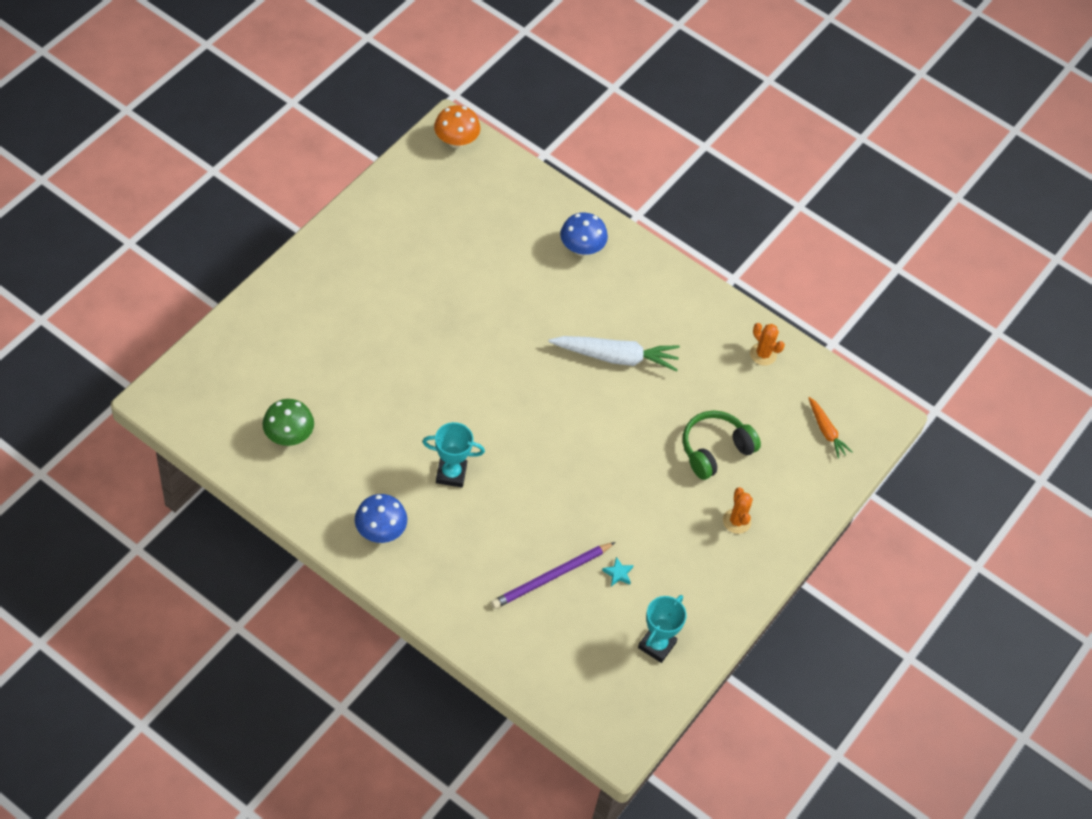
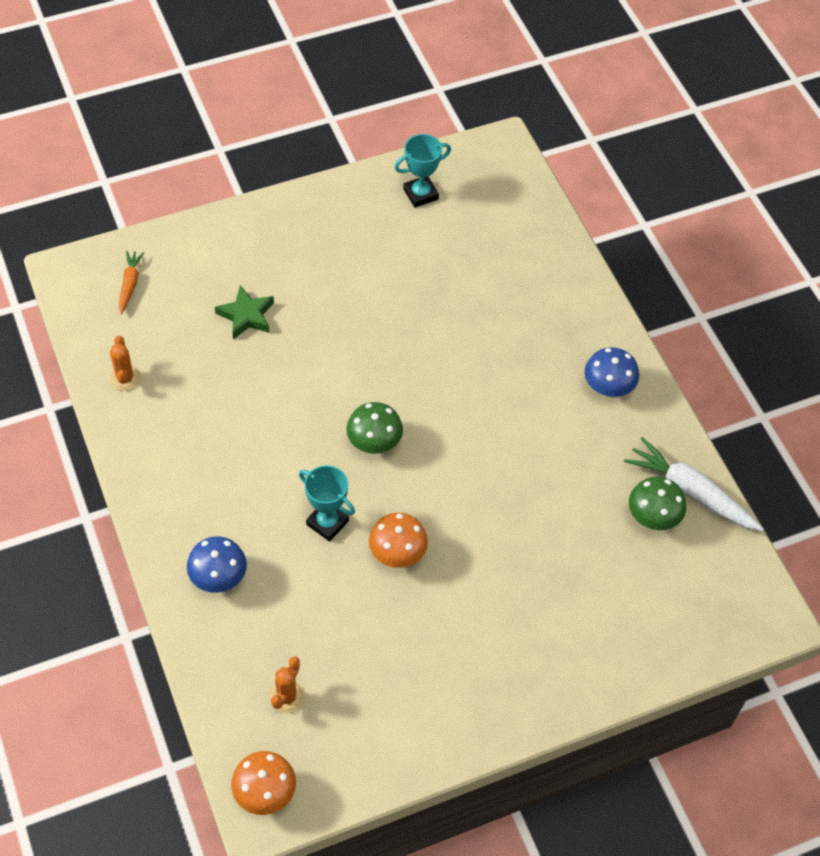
camera: 145 degrees left, 0 degrees up
(451, 474) = (511, 408): turquoise trophy -> turquoise trophy (327, 523)
(468, 320) = (397, 554): none -> orange mushroom
(540, 393) = (374, 443): none -> green mushroom
(551, 577) = (475, 282): purple pencil -> none
(616, 357) = (272, 443): white carrot -> white carrot (690, 492)
(618, 573) = (414, 258): turquoise star -> none
(715, 450) = (246, 316): green headphones -> green star
(736, 521) = (277, 251): orange cactus -> orange cactus (287, 697)

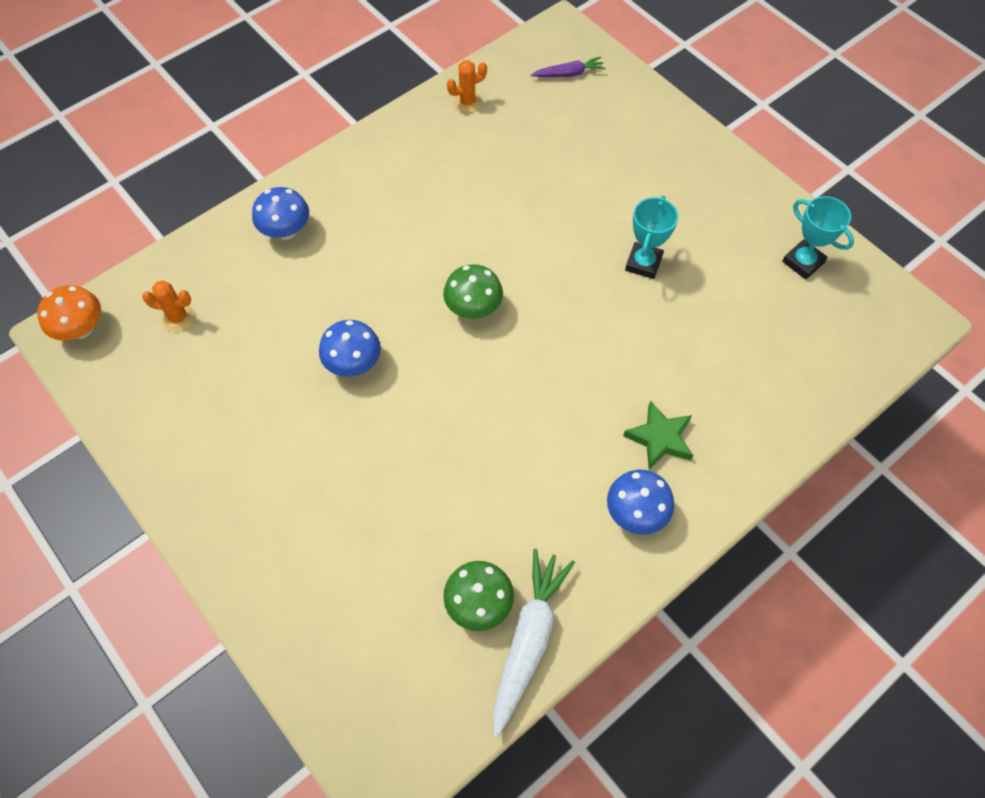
camera: 75 degrees right, 5 degrees up
(130, 284) = (569, 74): orange carrot -> purple carrot
(246, 316) = (575, 165): green star -> green star (660, 438)
(327, 523) = (370, 296): turquoise trophy -> turquoise trophy (643, 263)
(397, 554) = (353, 363): orange mushroom -> blue mushroom

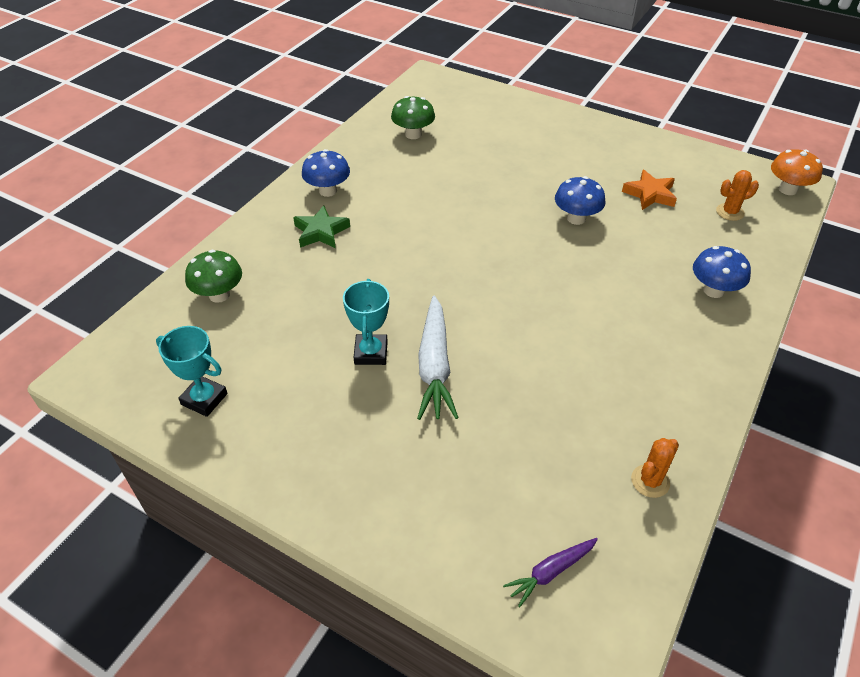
camera: 160 degrees right, 15 degrees down
(242, 373) = (650, 194): none -> orange star
(473, 308) = (508, 276): green mushroom -> green mushroom (219, 295)
(528, 640) = (377, 128): white carrot -> white carrot (435, 366)

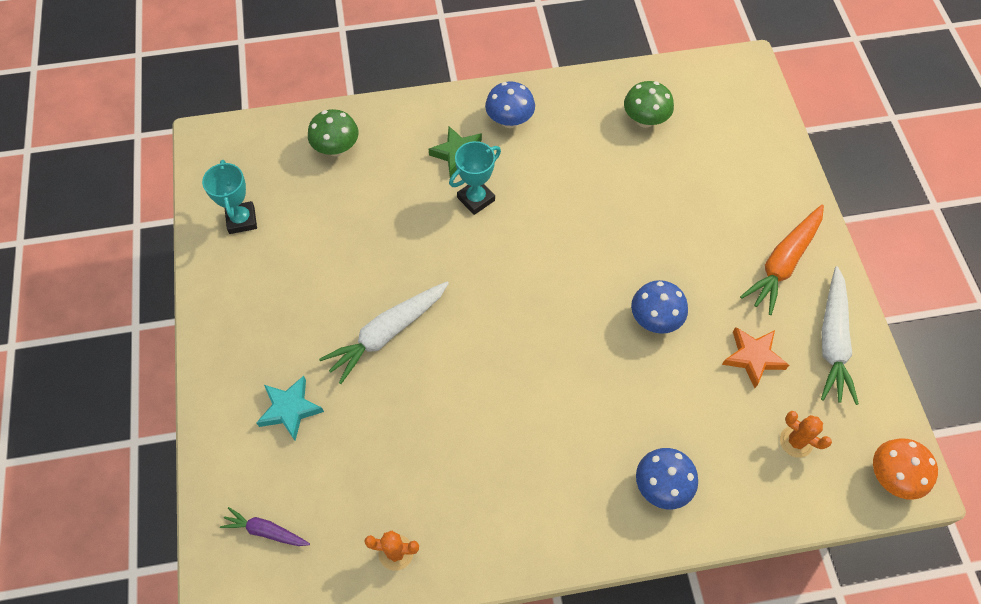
camera: 50 degrees right, 15 degrees up
(371, 353) = (364, 284): turquoise trophy -> turquoise trophy (476, 199)
(440, 477) = (290, 409): none -> turquoise star
(592, 144) = (783, 263): none -> orange carrot
(670, 158) = (832, 342): none -> white carrot

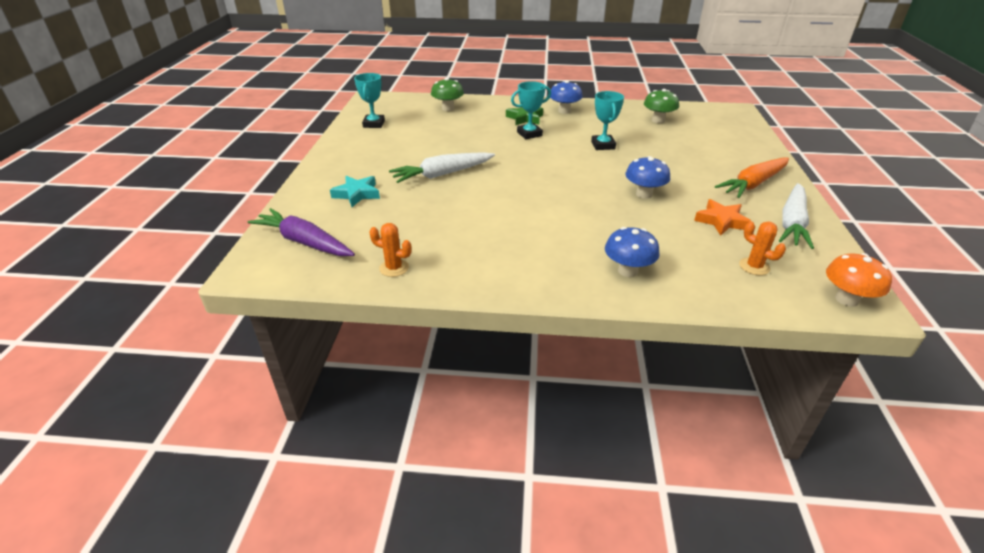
camera: 15 degrees right, 25 degrees down
(265, 531) = (304, 242): purple carrot -> purple carrot, size x1.80
(582, 208) = (603, 145): none -> turquoise trophy

